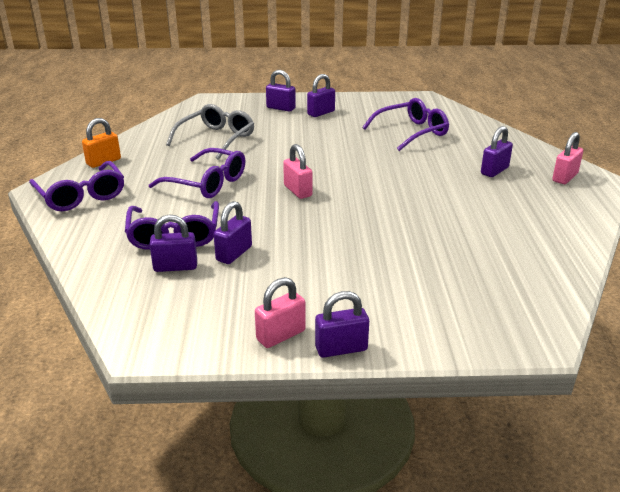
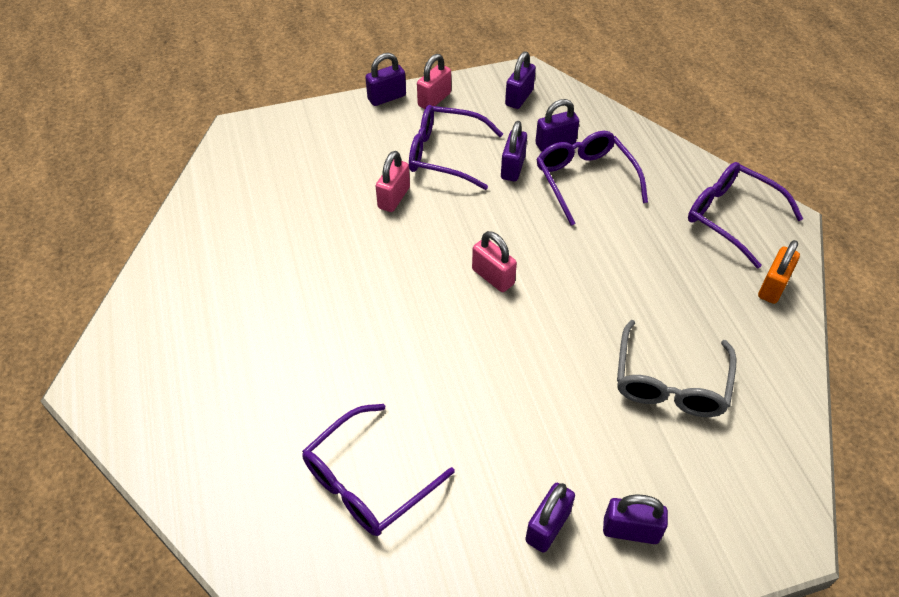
camera: 165 degrees right, 20 degrees up
(207, 183) = (609, 269): purple glasses -> purple glasses (445, 154)
(494, 171) = (238, 380): purple padlock -> purple padlock (519, 97)
(565, 177) = (140, 384): pink padlock -> pink padlock (394, 198)

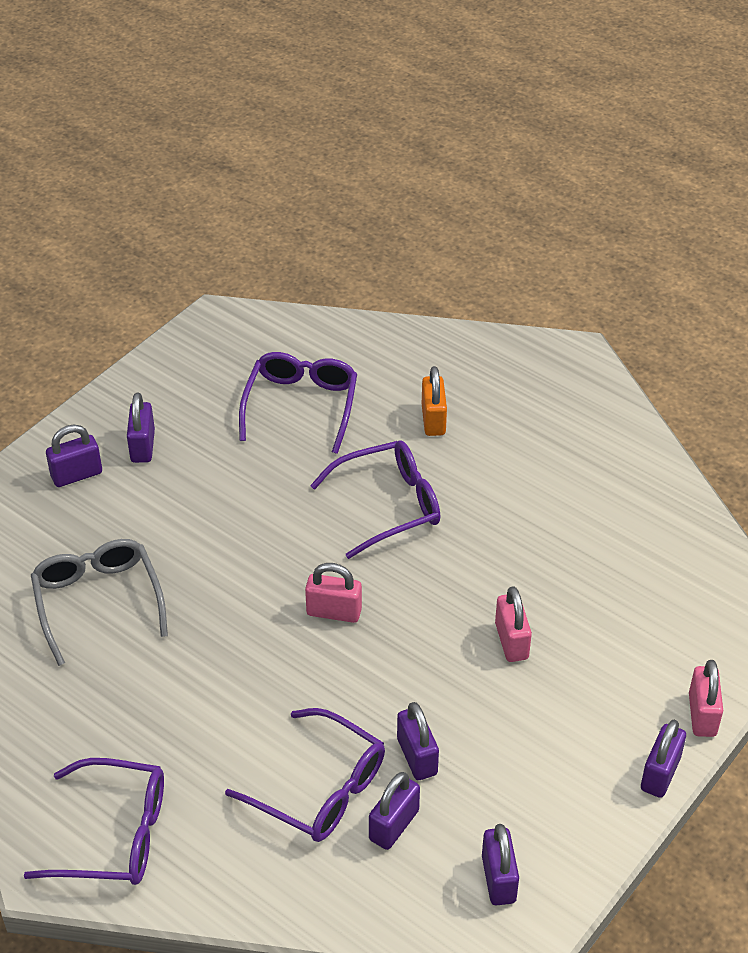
camera: 145 degrees right, 5 degrees down
(434, 99) = (601, 807): pink padlock -> pink padlock (702, 714)
(445, 154) = (509, 729): purple glasses -> purple glasses (388, 505)
(772, 287) = (32, 762): orange padlock -> orange padlock (433, 420)

